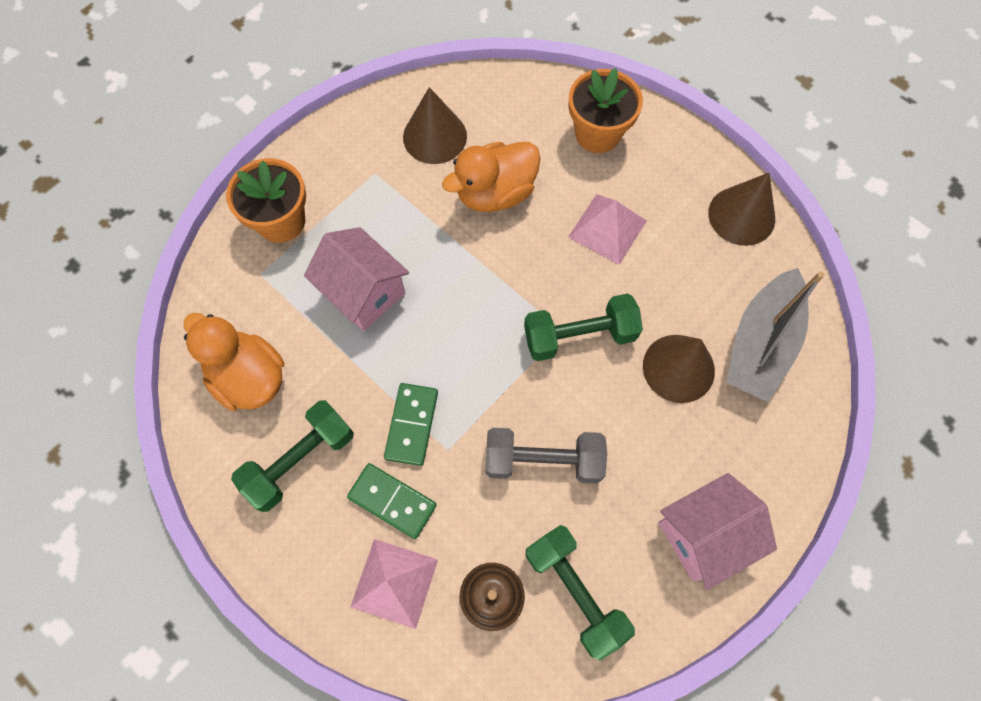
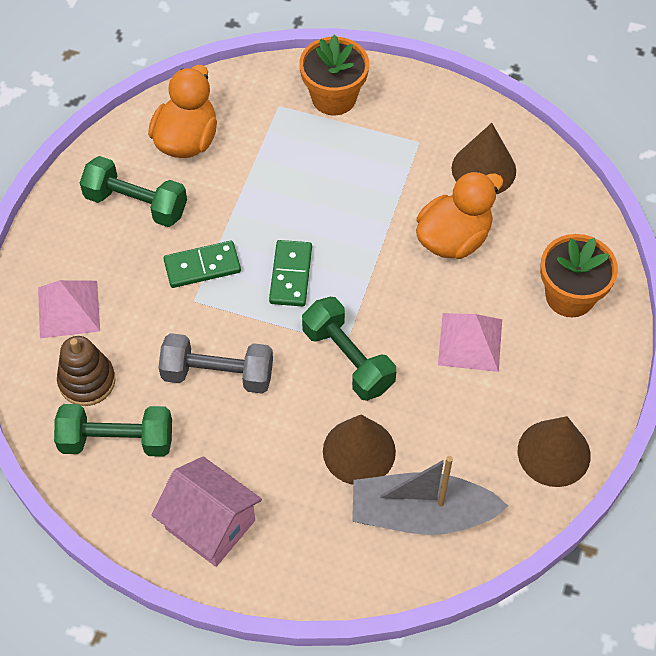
camera: 65 degrees right, 10 degrees down
(364, 292) = (301, 183): pink house -> none
(392, 501) = (132, 280): green domino -> green domino (290, 275)
(495, 193) = (453, 238): orange duck -> orange duck turned 105 degrees clockwise
(543, 460) = (218, 374): grey dumbbell -> grey dumbbell turned 60 degrees counterclockwise
(575, 591) = (117, 440): green dumbbell -> green dumbbell turned 60 degrees clockwise

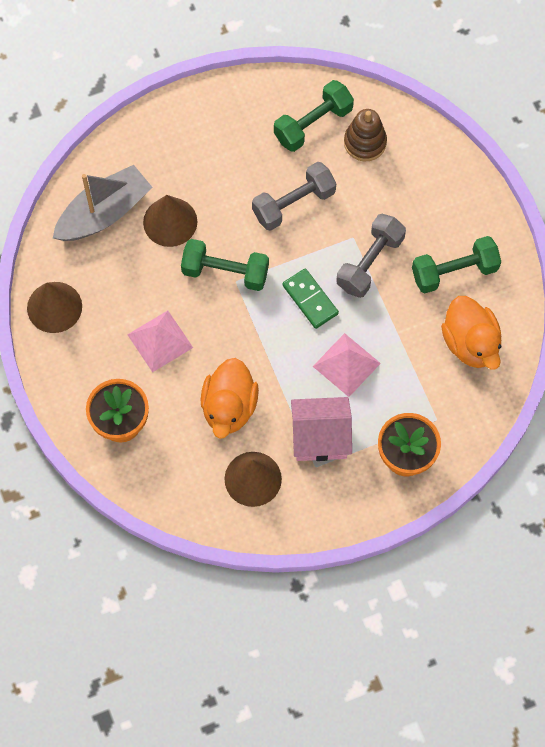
camera: 140 degrees right, 10 degrees up
(68, 309) = (421, 174): pink pyramid -> pink pyramid (346, 364)
(202, 266) = (370, 262): green domino -> grey dumbbell
(210, 524) = (217, 120): pink house -> pink house (320, 437)

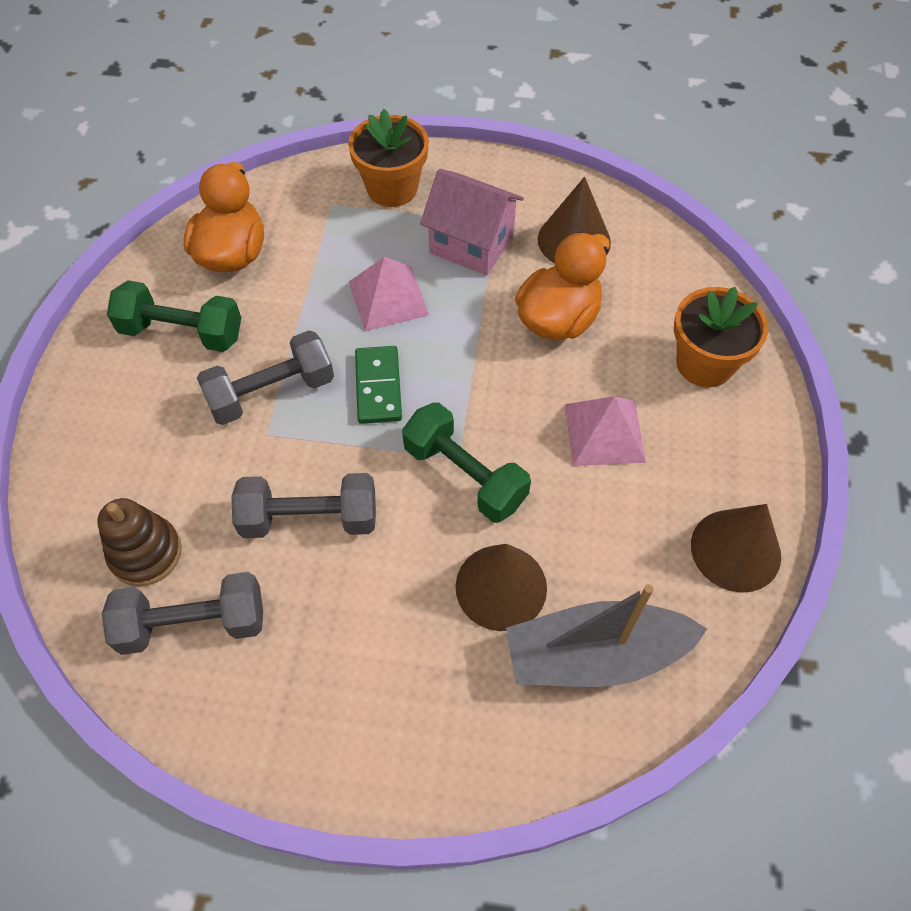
camera: 150 degrees left, 10 degrees down
(313, 124) = (193, 624): green dumbbell -> grey dumbbell

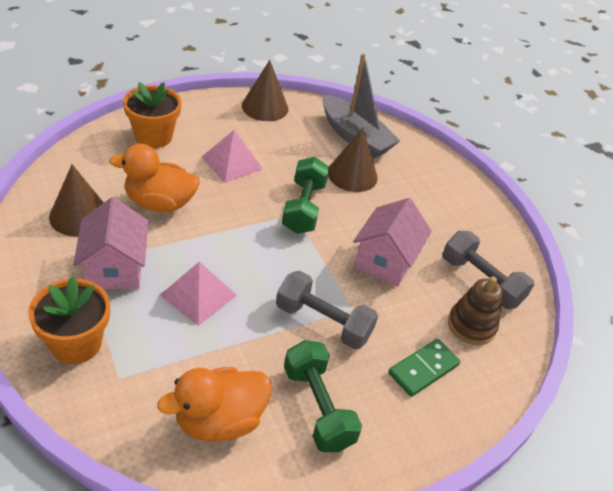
camera: 130 degrees left, 15 degrees down
(309, 519) = (385, 261): grey dumbbell -> pink house
(378, 387) = (276, 269): green domino -> green domino (423, 369)

